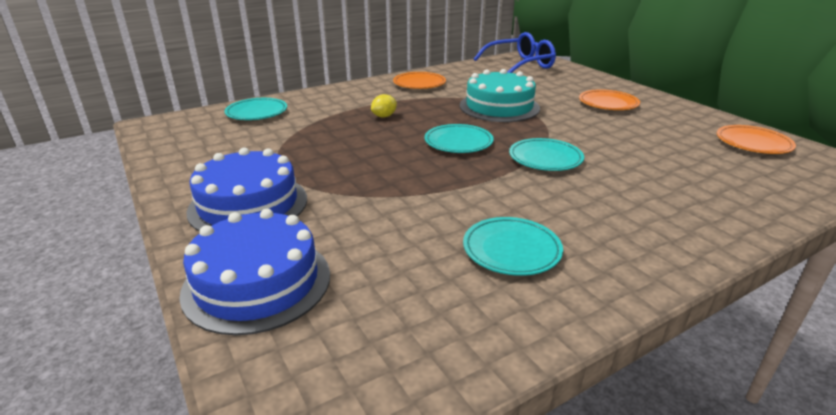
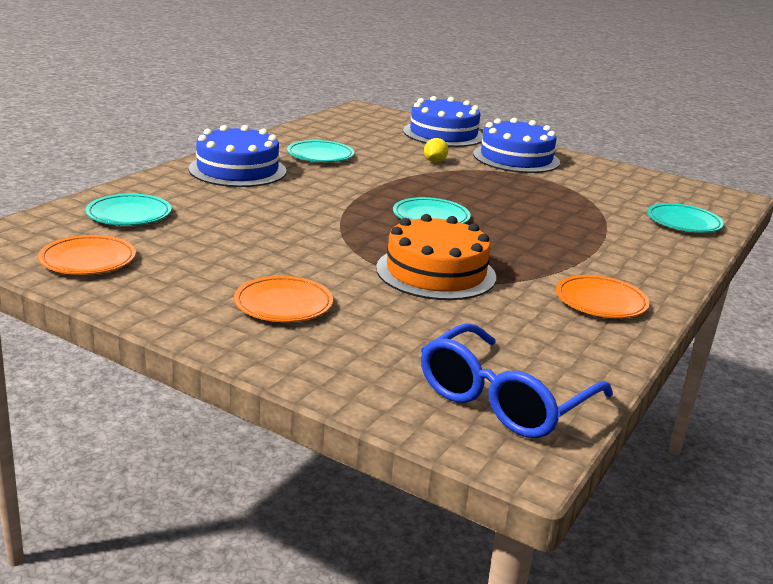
camera: 150 degrees right, 5 degrees down
(384, 116) = (550, 237): yellow lemon -> yellow lemon (434, 161)
(499, 107) = (436, 272): turquoise cake -> orange cake
(545, 158) = (332, 212): turquoise plate -> turquoise plate (129, 215)
(637, 234) = (237, 170): none -> blue cake

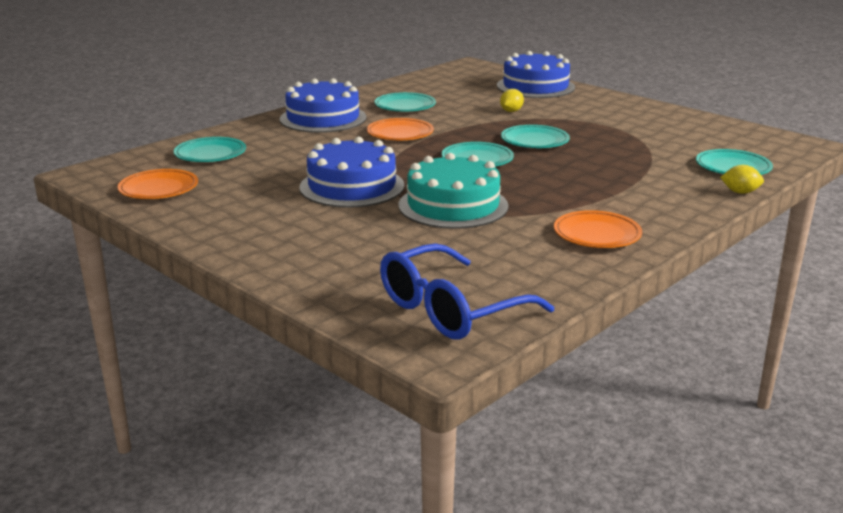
camera: 15 degrees right, 0 degrees up
(283, 304) = (301, 227): orange plate -> orange plate (400, 133)
(436, 272) = (453, 205): orange cake -> turquoise cake
(477, 195) = (534, 141): none -> turquoise plate
(516, 158) = (595, 108): blue cake -> blue cake (352, 186)
(707, 250) = (740, 192): none -> yellow lemon

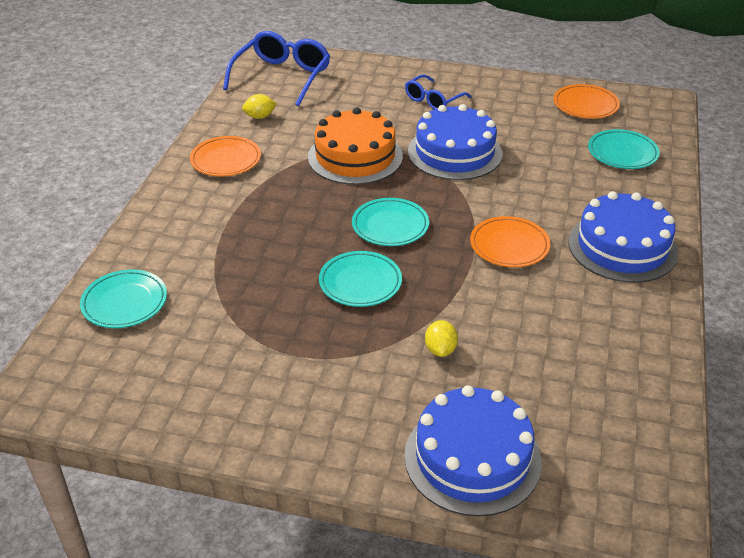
camera: 150 degrees right, 15 degrees up
(299, 231) = (433, 100): none -> blue glasses
(405, 106) = (576, 312): turquoise plate -> none
(453, 205) = (355, 156): turquoise cake -> orange cake
(740, 192) = (115, 256): yellow lemon -> yellow lemon (260, 117)

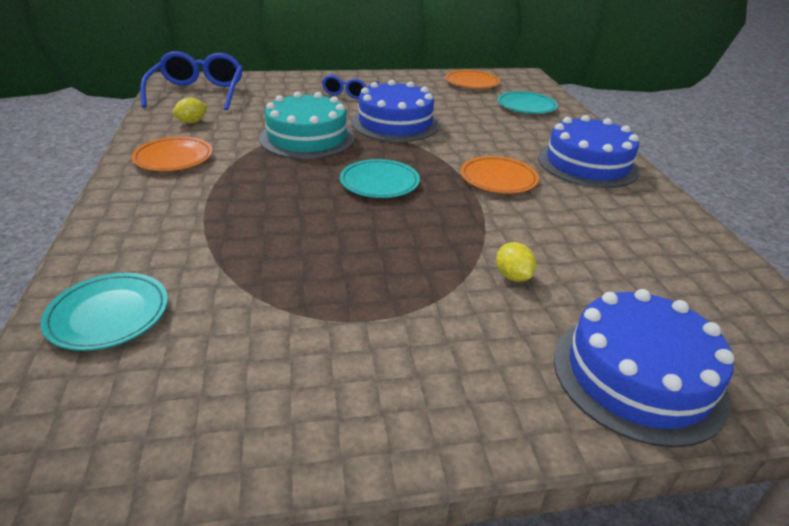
camera: 25 degrees left, 5 degrees down
(355, 156) = (307, 138): orange cake -> turquoise cake
(360, 282) = (385, 234): turquoise plate -> none

